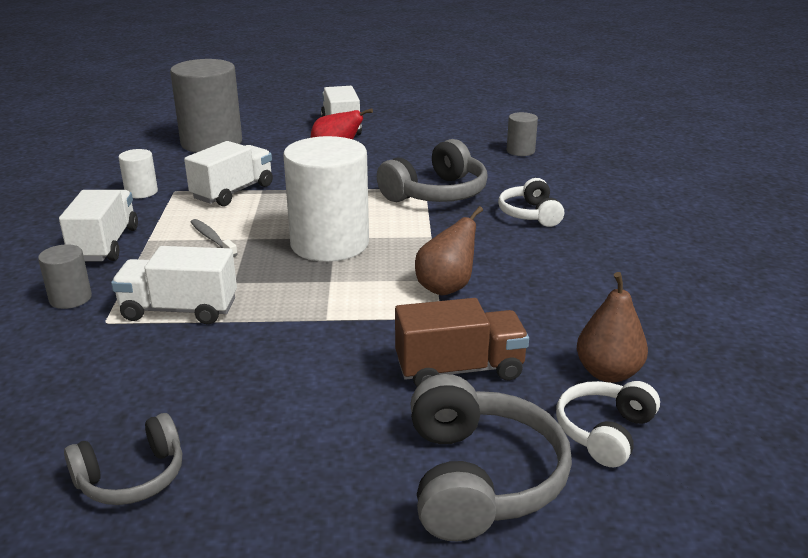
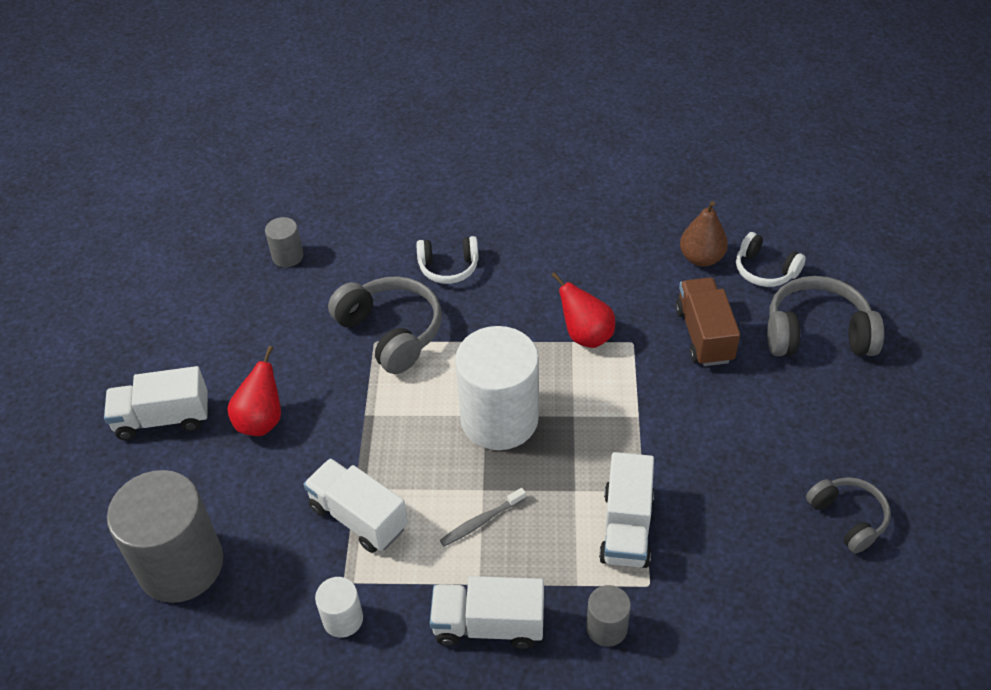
camera: 85 degrees left, 20 degrees up
(446, 287) = (585, 336): brown pear -> red pear

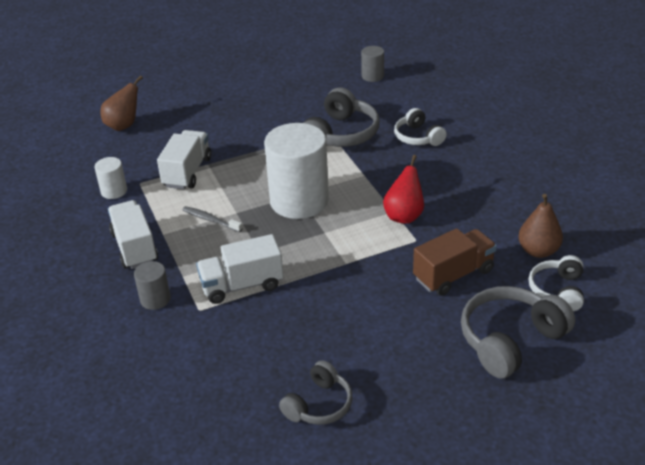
camera: 65 degrees right, 10 degrees down
(163, 418) = (217, 83): white truck -> none
(181, 565) = (124, 125): grey cylinder -> brown pear
(261, 421) = (237, 114): red pear -> none
(817, 333) = (510, 340): grey headphones -> grey headphones turned 105 degrees counterclockwise

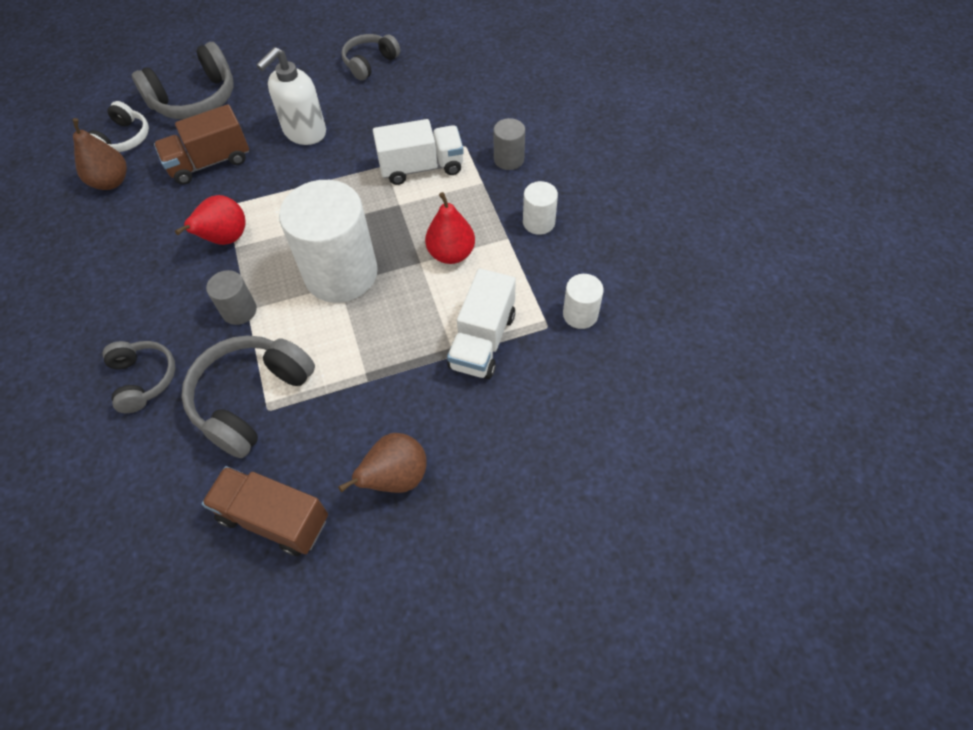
camera: 175 degrees left, 20 degrees up
(124, 125) = (593, 465): brown pear -> brown pear (396, 477)
(135, 247) = (538, 222): white truck -> white cylinder
(211, 220) = (451, 254): grey toothbrush -> red pear
(307, 95) = (274, 518): none -> brown truck
(370, 311) = (304, 132): none -> white soap dispenser
(372, 76) = (141, 566): grey cylinder -> grey cylinder (239, 310)
(418, 137) = (144, 379): white headphones -> grey headphones

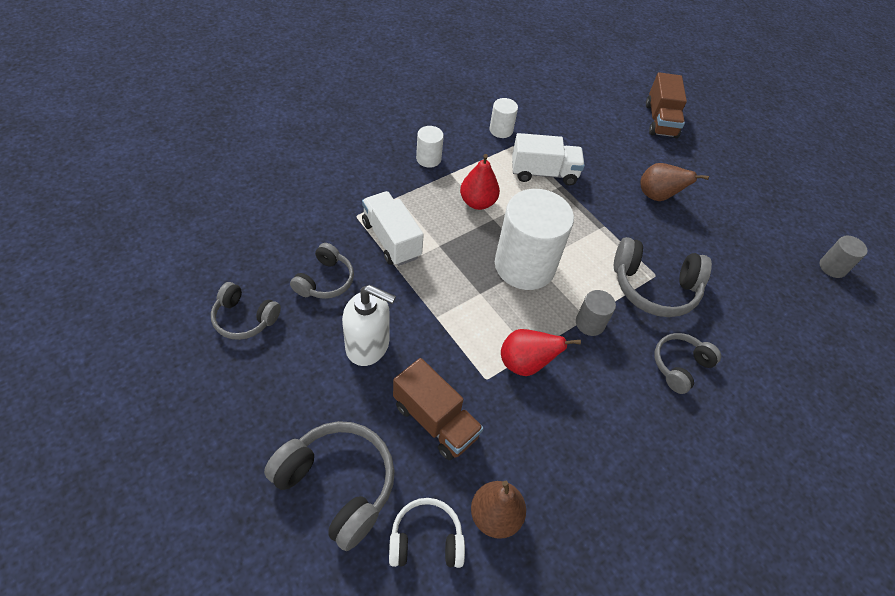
camera: 115 degrees left, 5 degrees down
(274, 518) = (717, 247): brown truck -> brown truck (660, 120)
(389, 114) = (325, 281): none -> grey headphones
(509, 159) = (365, 185): grey cylinder -> grey cylinder (832, 267)

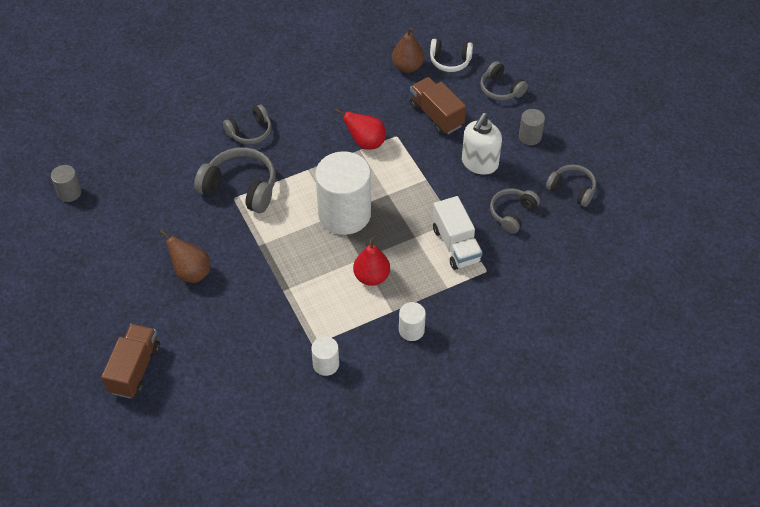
camera: 165 degrees left, 0 degrees up
(337, 485) = (501, 89): grey headphones -> grey headphones, size x0.62
(368, 346) = (479, 163): white soap dispenser -> white soap dispenser turned 90 degrees counterclockwise
(543, 173) = (296, 306): white truck -> none
(590, 323) = (306, 165): grey cylinder -> grey cylinder (530, 136)

